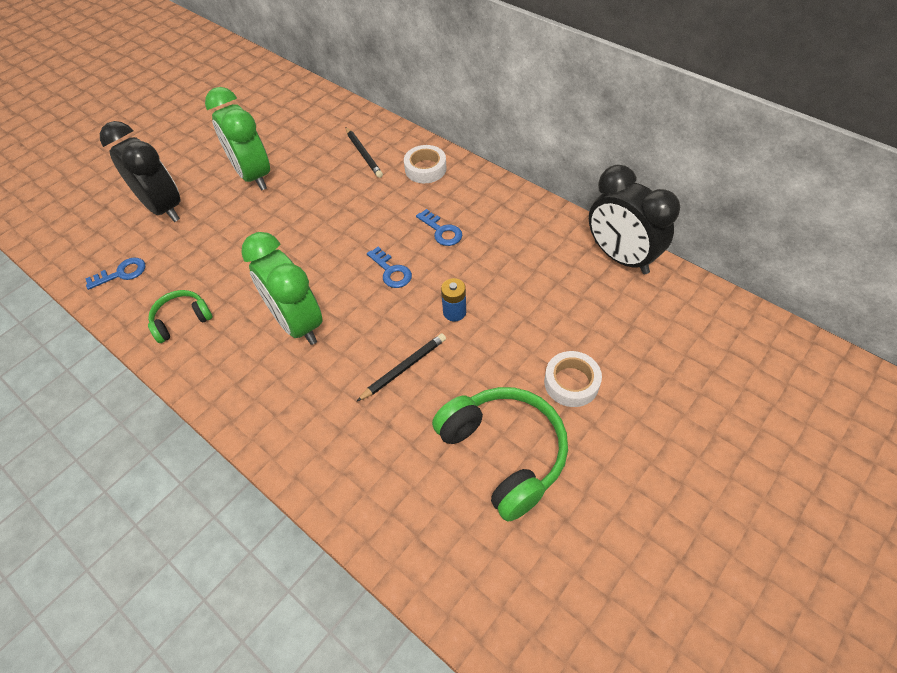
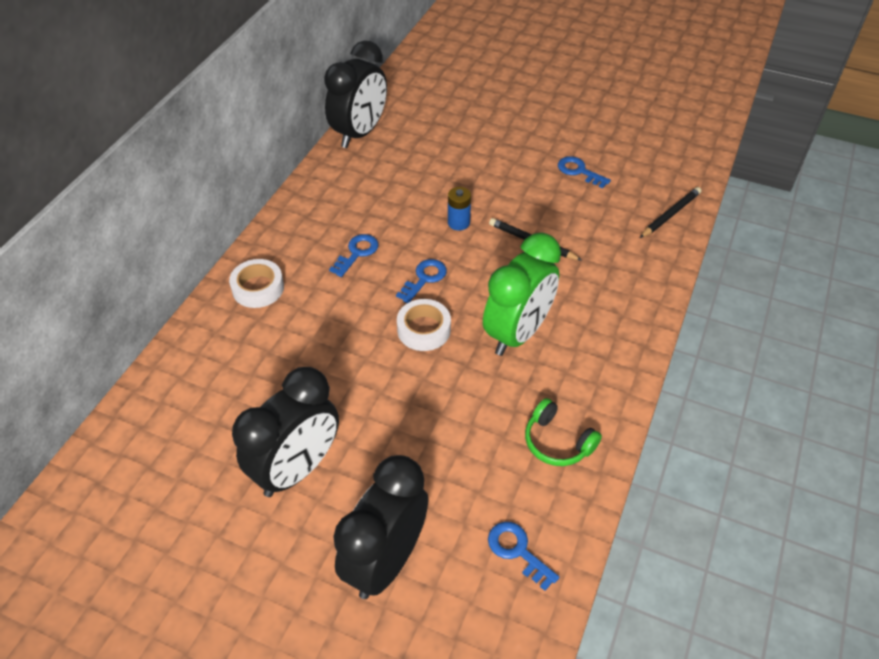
camera: 110 degrees left, 5 degrees down
(253, 175) = (297, 469): green clock -> black clock
(364, 154) = (237, 355): black pencil -> black pencil (670, 214)
(503, 453) = (579, 171): green headphones -> blue key
(571, 383) = (501, 146): white tape -> white tape (424, 329)

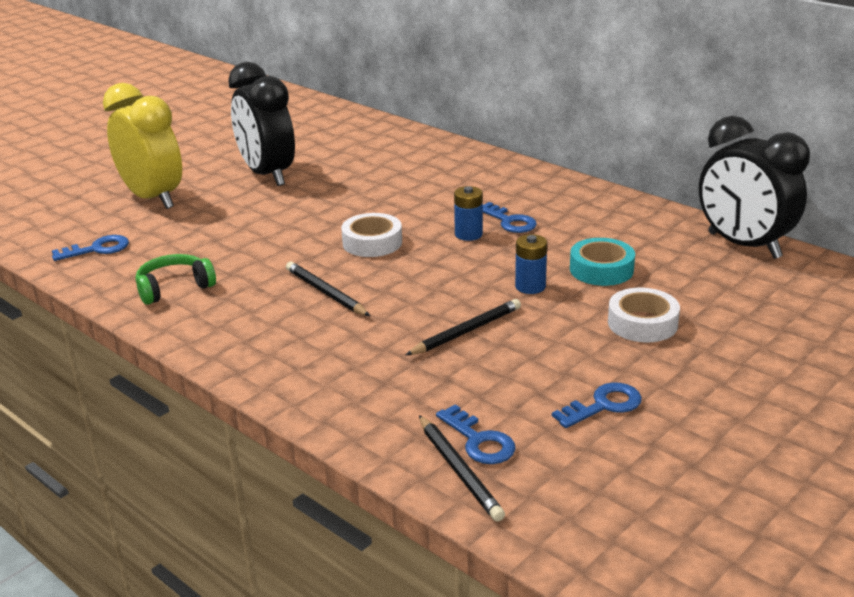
camera: 110 degrees right, 20 degrees down
(258, 288) = (486, 173): white tape -> white tape (642, 323)
(386, 561) = (153, 198): black clock -> yellow clock
(388, 272) = (468, 234): none -> blue battery
(419, 193) = (601, 269): none -> turquoise tape
(424, 278) = (446, 252): blue key -> blue key (479, 441)
(517, 333) = (325, 292): green clock -> black pencil

